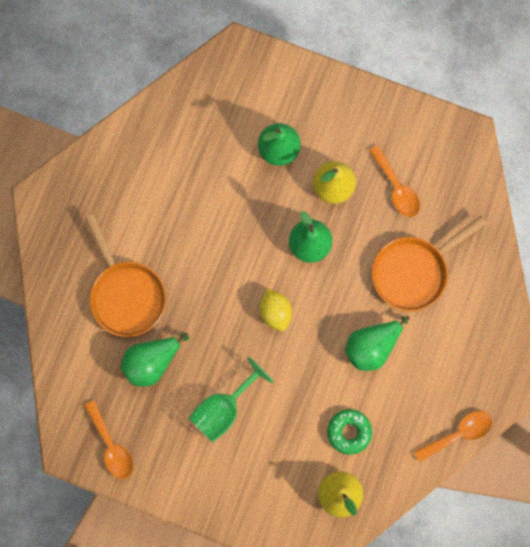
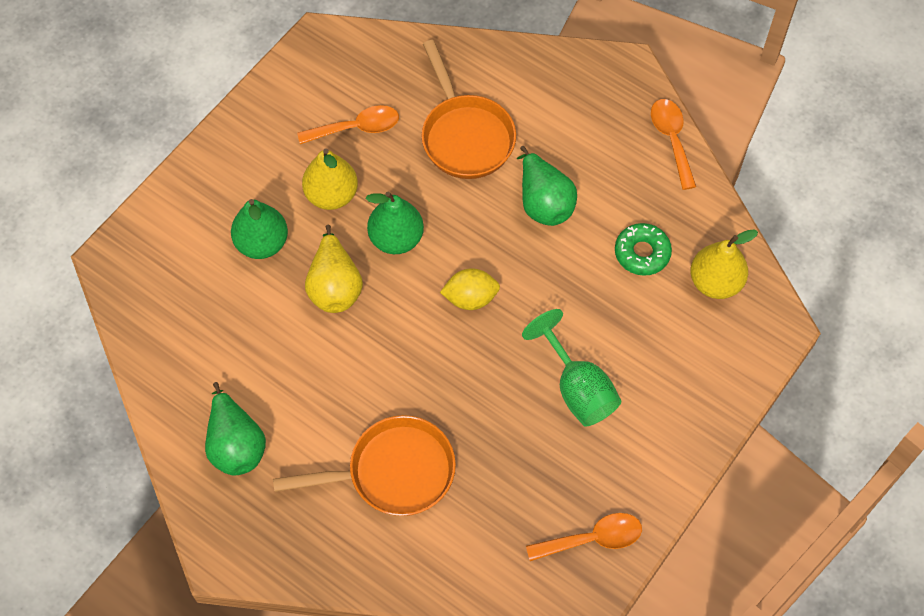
camera: 75 degrees left, 15 degrees down
(152, 362) = (494, 461): green pear -> green pear (236, 444)
(258, 212) = (335, 286): none -> yellow pear

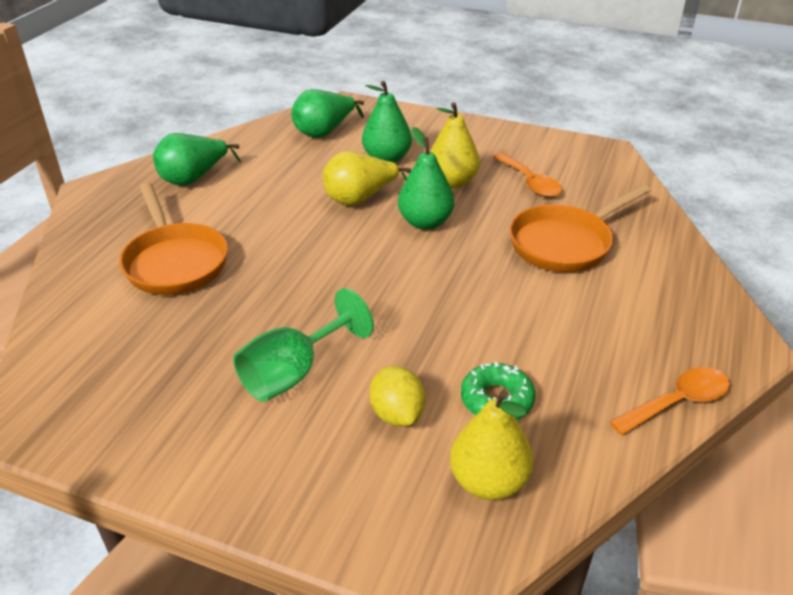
camera: 75 degrees right, 25 degrees down
(470, 298) = (379, 277): yellow lemon -> yellow lemon (397, 414)
(544, 202) = (520, 308): green pear -> green pear (324, 132)
(593, 539) = (100, 417): orange spoon -> none

